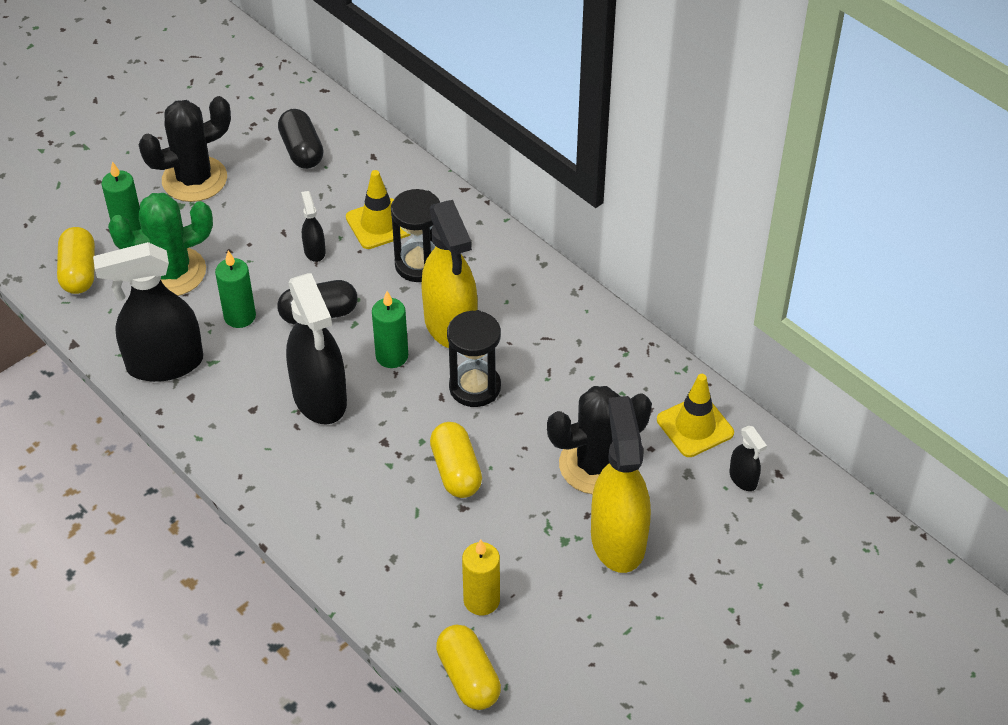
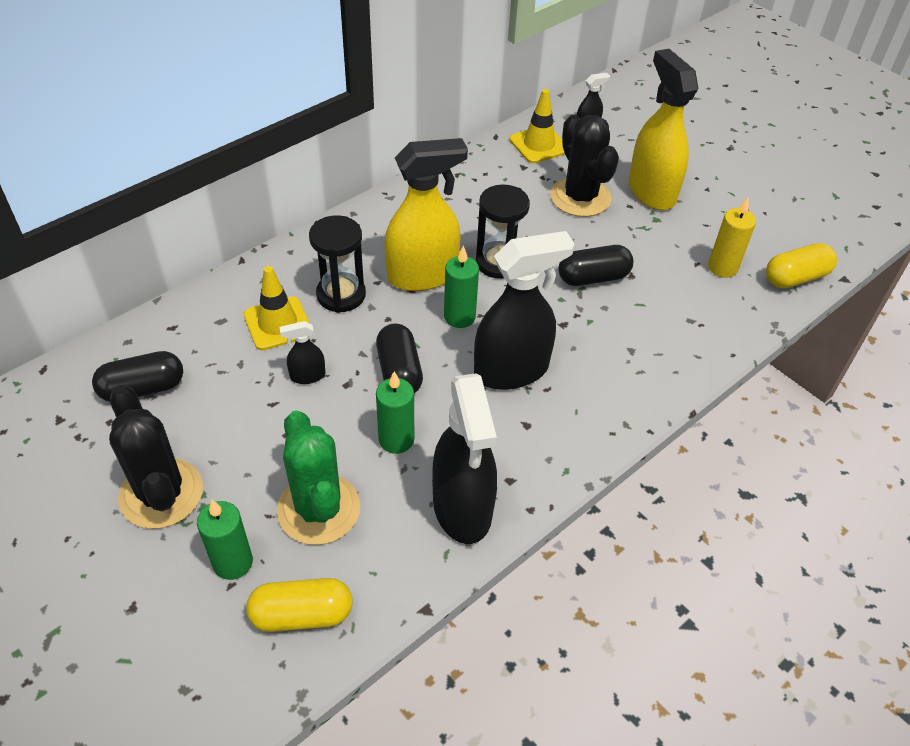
camera: 90 degrees left, 0 degrees up
(456, 471) = (593, 278): yellow capsule -> black capsule
(618, 539) = (651, 191): yellow spray bottle -> yellow spray bottle turned 75 degrees clockwise

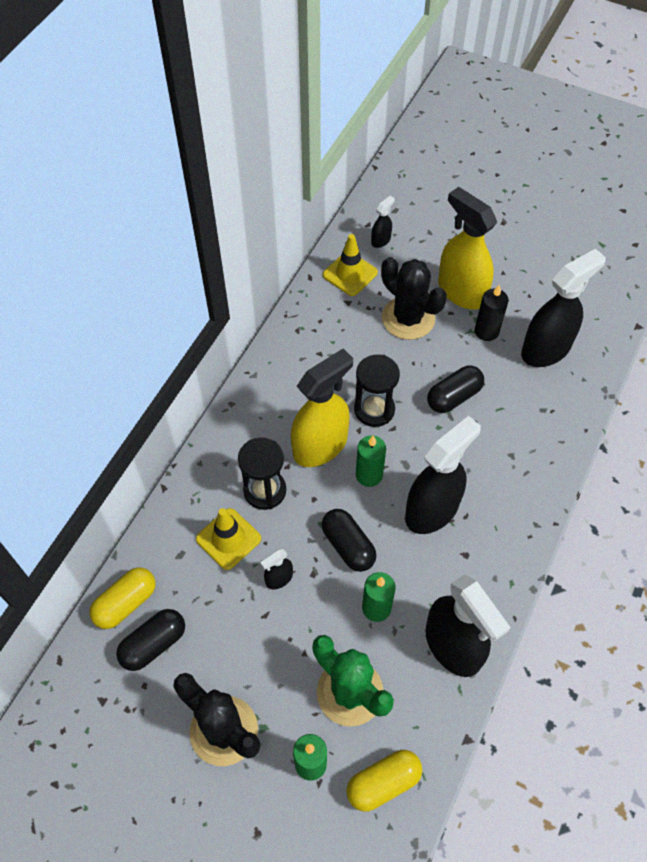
camera: 20 degrees left, 10 degrees up
(661, 232) = (486, 331): none -> black candle
(722, 267) = (546, 349): yellow candle -> black spray bottle
(795, 278) = (603, 339): yellow capsule -> yellow capsule (126, 603)

